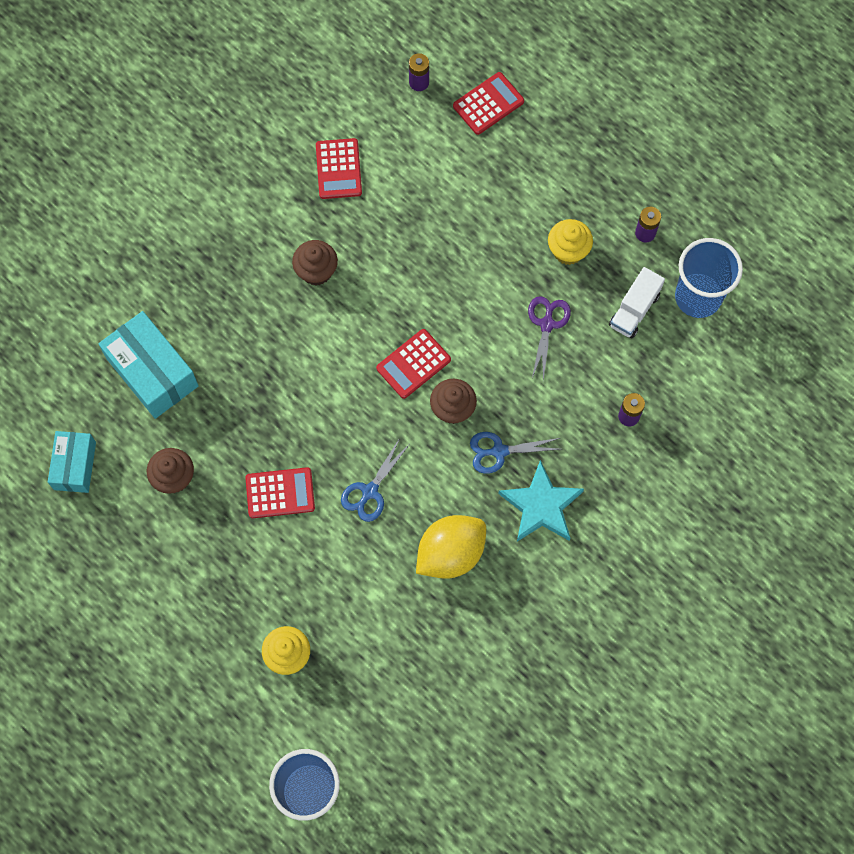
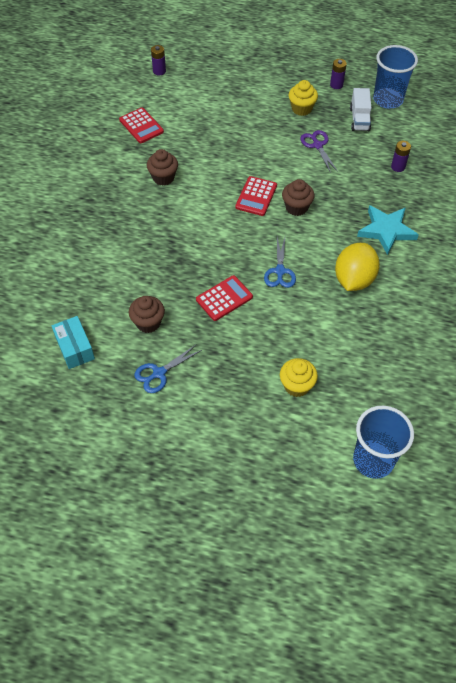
camera: 30 degrees left, 15 degrees down
(152, 372) = (94, 272): turquoise box -> none
(488, 104) = (206, 65): red calculator -> none
(499, 451) = (340, 215): blue scissors -> blue scissors (159, 373)

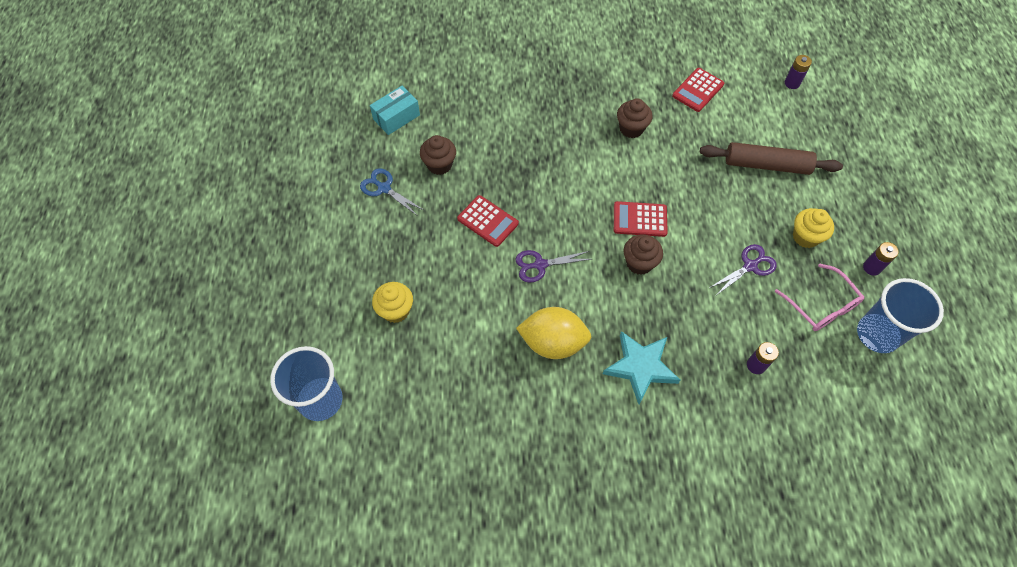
camera: 75 degrees right, 5 degrees up
(231, 109) = (766, 165): none -> brown rolling pin
(280, 271) = (540, 265): blue scissors -> purple scissors
(359, 119) = (821, 305): white truck -> pink glasses

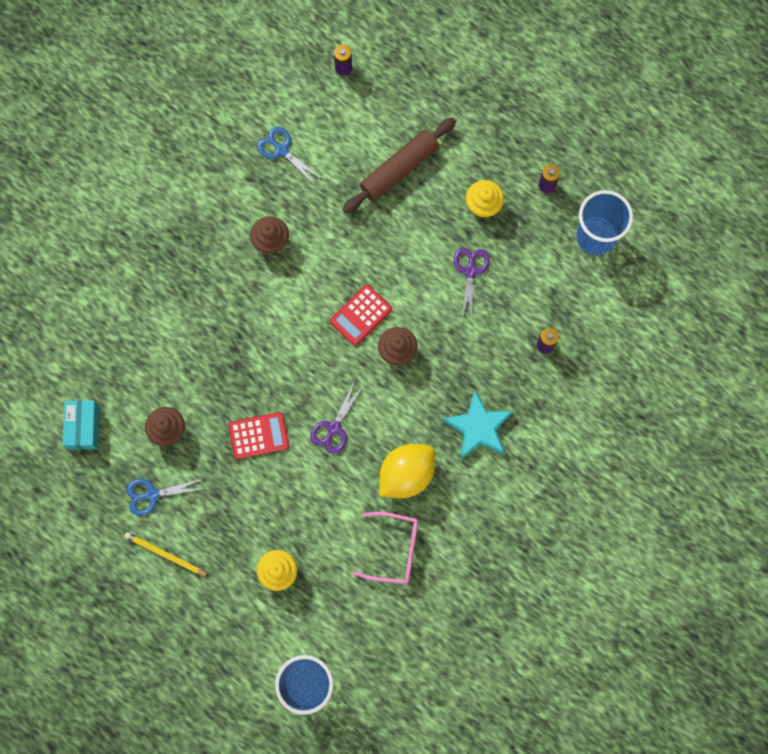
camera: 50 degrees left, 15 degrees up
(346, 227) = (165, 554): none -> yellow pencil
(698, 90) = (282, 150): red calculator -> blue scissors
(821, 305) = (543, 252): pink glasses -> pink glasses (394, 549)

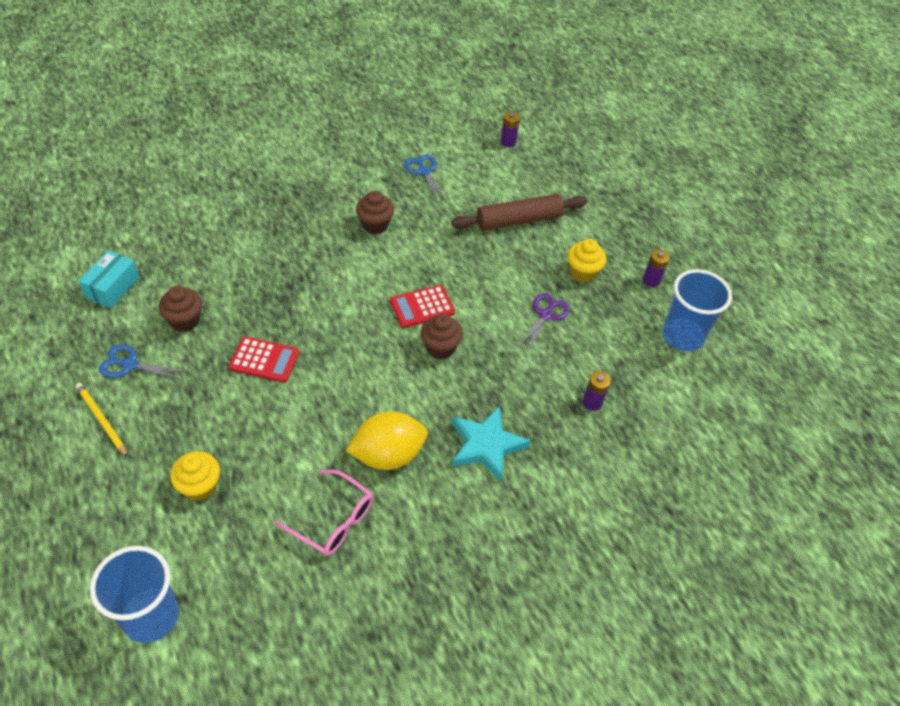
camera: 20 degrees right, 25 degrees down
(334, 428) = (340, 384): purple scissors -> none

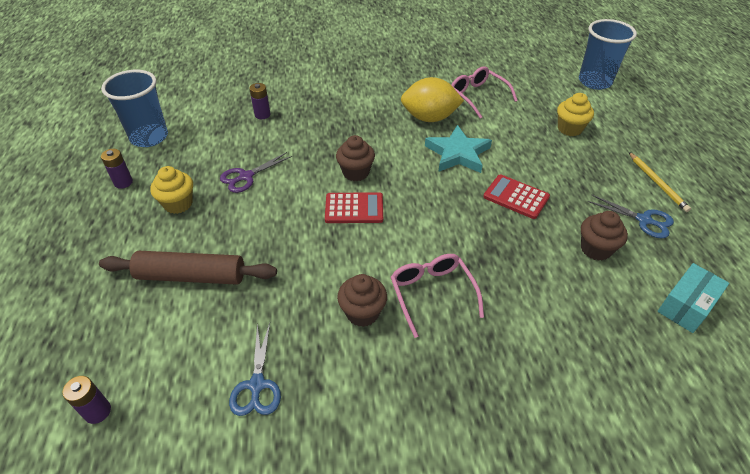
camera: 155 degrees left, 5 degrees down
(326, 249) = (432, 294): none -> pink glasses
(486, 445) = (357, 109): turquoise star -> turquoise star (458, 153)

